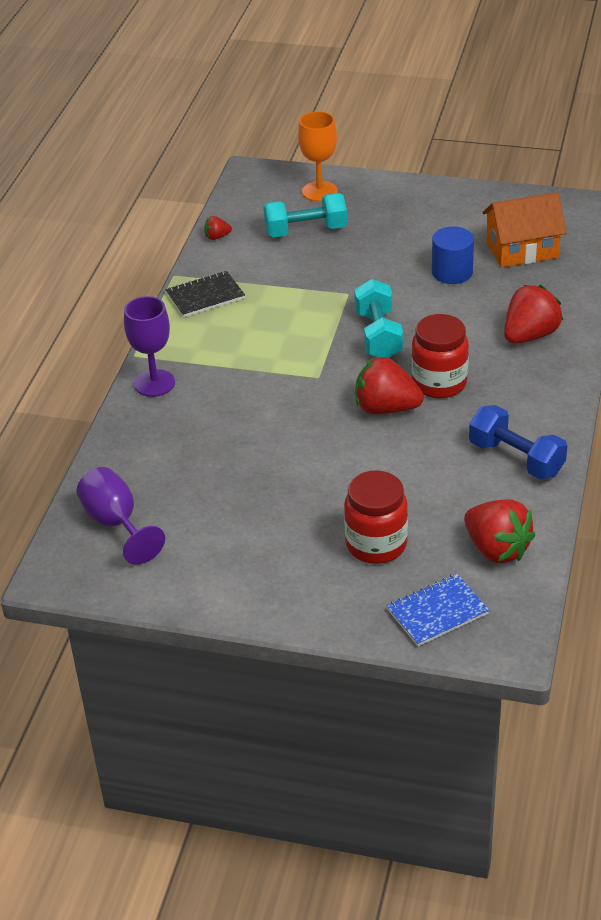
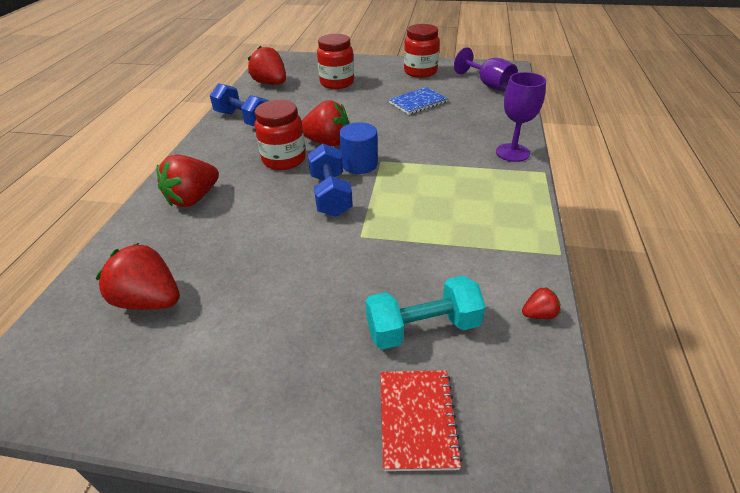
camera: 175 degrees right, 0 degrees up
(205, 296) = (510, 229): black notebook -> none
(220, 570) = (420, 72): none -> red jar
(319, 191) = (417, 419): orange goblet -> red notebook
(378, 335) = (330, 195): turquoise dumbbell -> blue dumbbell
(437, 612) = (307, 64): blue notebook -> blue notebook (418, 102)
(452, 272) = (244, 265): blue cylinder -> blue cylinder (359, 164)
(522, 250) = (150, 300): orange house -> red strawberry

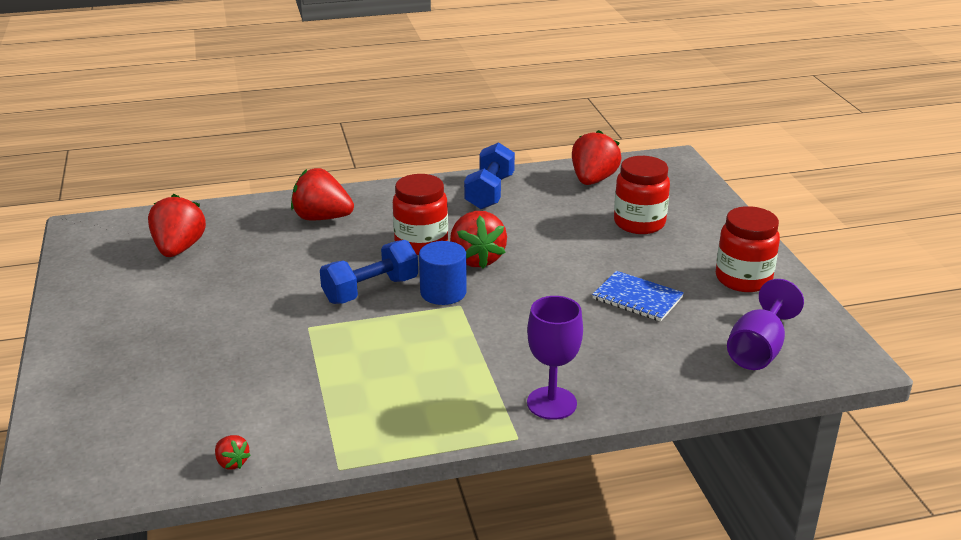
camera: 65 degrees right, 10 degrees down
(417, 419) = (89, 410): red notebook -> none
(422, 328) = (190, 393): turquoise dumbbell -> none

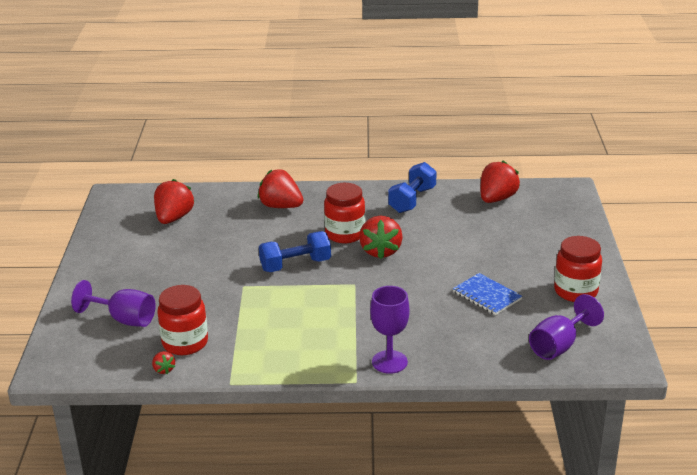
camera: 15 degrees right, 0 degrees up
(148, 397) = (124, 319): none -> purple goblet
(443, 292) = (346, 273): blue cylinder -> none
(639, 223) = (516, 238): red jar -> red jar (185, 343)

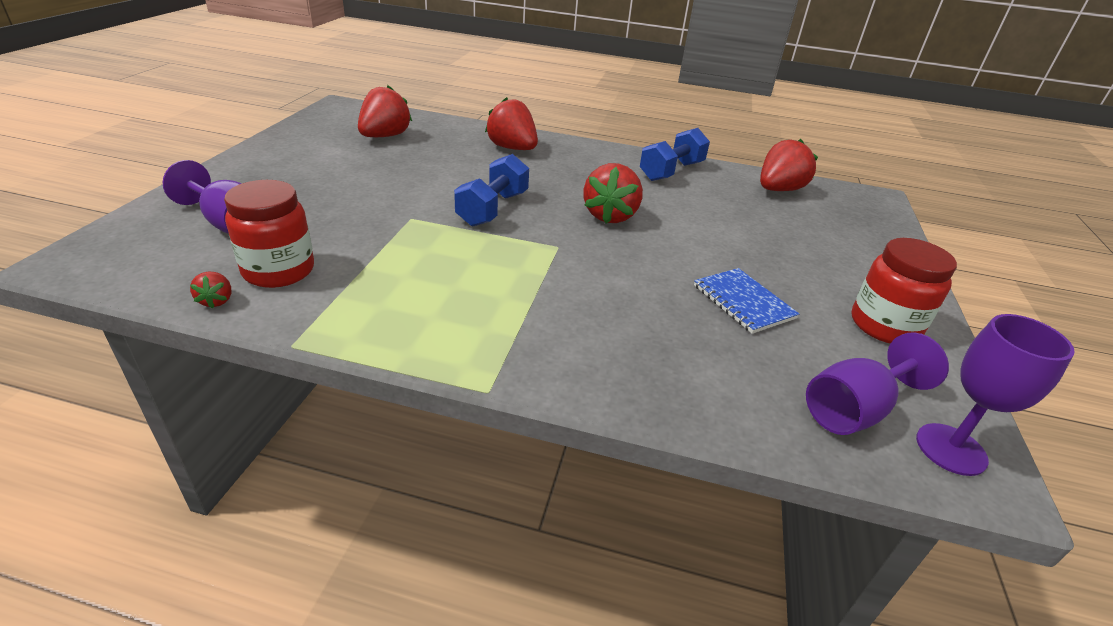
camera: 10 degrees right, 5 degrees up
(295, 265) = (493, 209): blue dumbbell -> blue dumbbell turned 60 degrees counterclockwise
(345, 234) = (573, 189): red jar -> none
(389, 362) = (558, 370): purple goblet -> purple goblet (951, 449)

